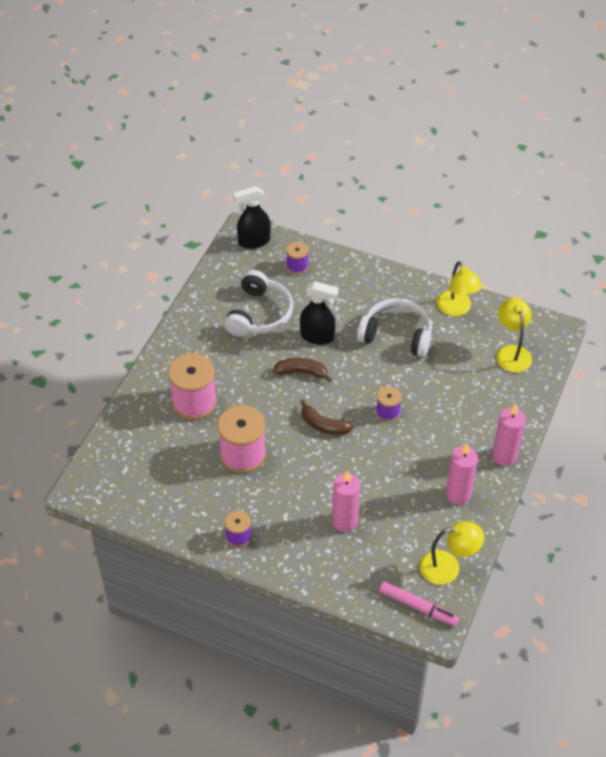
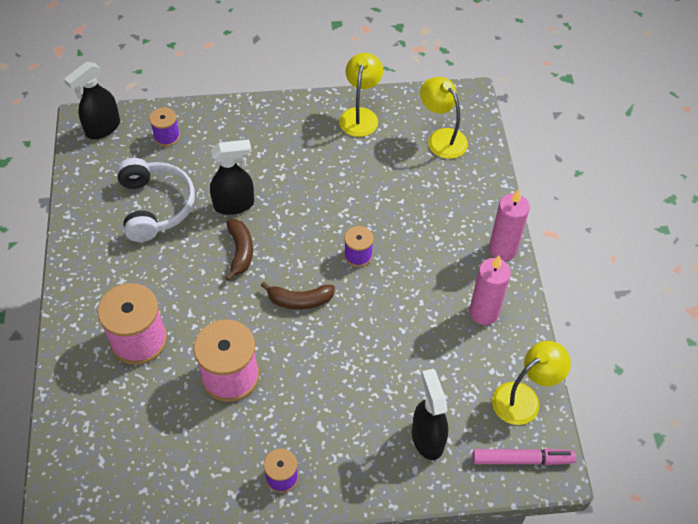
camera: 30 degrees left, 5 degrees up
(301, 372) = (240, 251): brown banana -> brown banana turned 105 degrees clockwise
(345, 521) = (387, 400): pink candle -> none
(357, 560) = (427, 438): none -> black spray bottle
(396, 335) = (316, 167): white headphones -> none
(456, 309) = (360, 115): yellow lamp -> yellow lamp turned 120 degrees counterclockwise

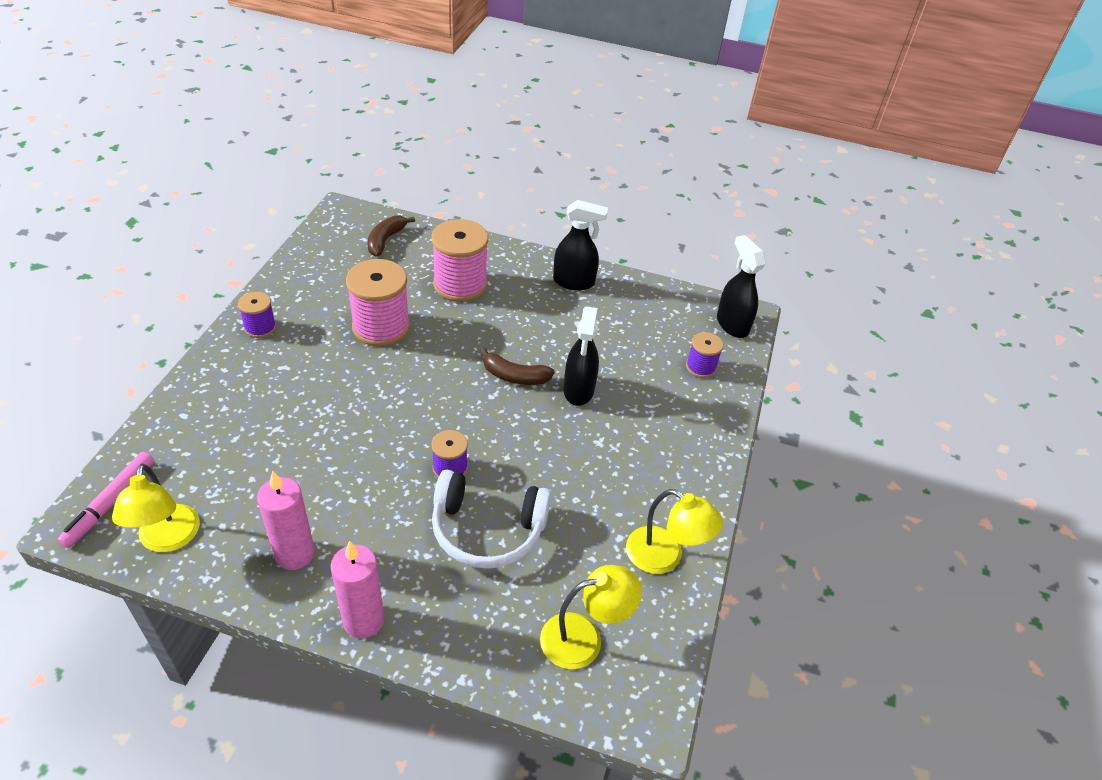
camera: 110 degrees right, 10 degrees down
(155, 206) = (607, 334): white headphones -> white headphones (487, 529)
(300, 300) = (426, 400): brown banana -> brown banana (385, 240)
(427, 438) = (203, 437): black spray bottle -> black spray bottle (574, 282)

